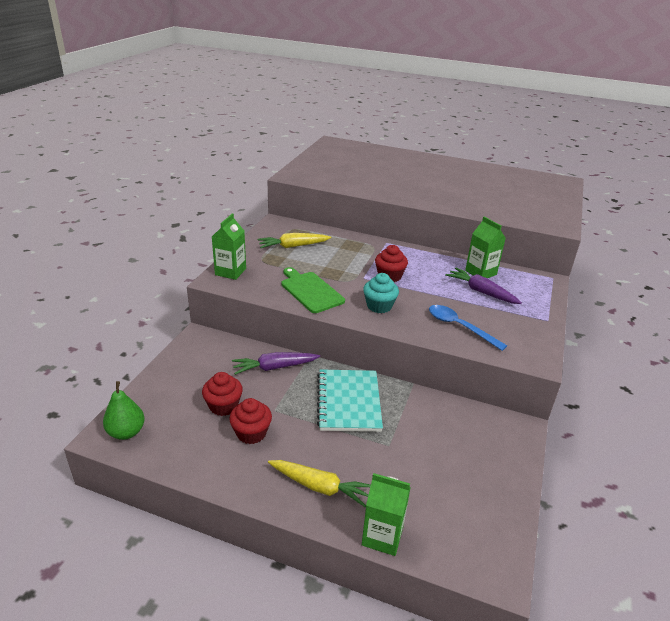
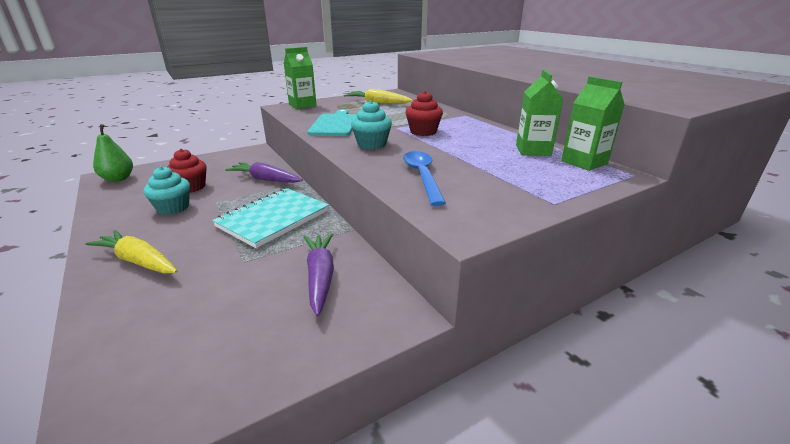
camera: 40 degrees right, 5 degrees down
(251, 433) = (173, 208): red cupcake -> turquoise cupcake
(310, 291) = (335, 124): green cutting board -> turquoise cutting board
(320, 487) = (138, 261): yellow carrot -> yellow carrot turned 150 degrees clockwise
(382, 536) = (97, 324): green carton -> green carton (584, 162)
(481, 292) = (504, 161): purple carrot -> purple carrot (320, 277)

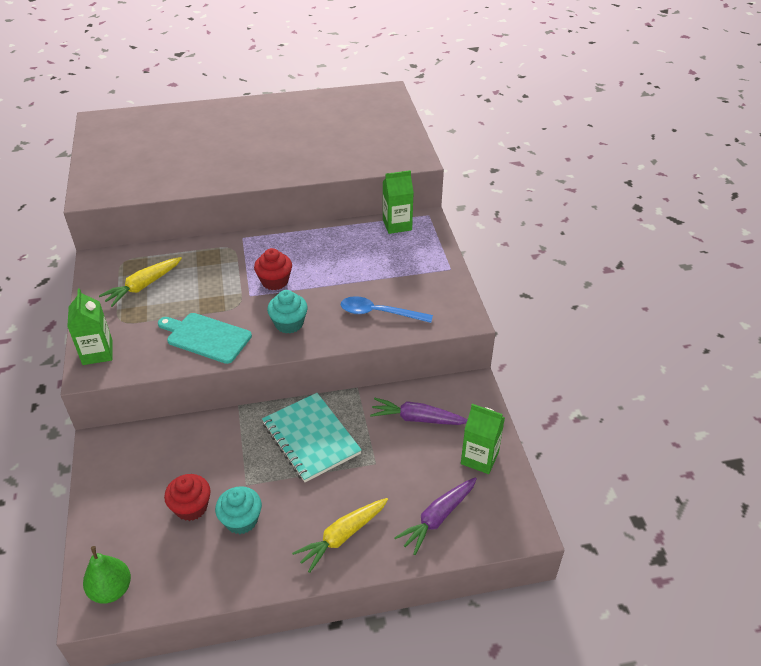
camera: 70 degrees left, 15 degrees up
(265, 179) = (211, 438): purple carrot -> purple carrot (437, 518)
(533, 150) = (360, 237): green carton -> green carton (479, 458)

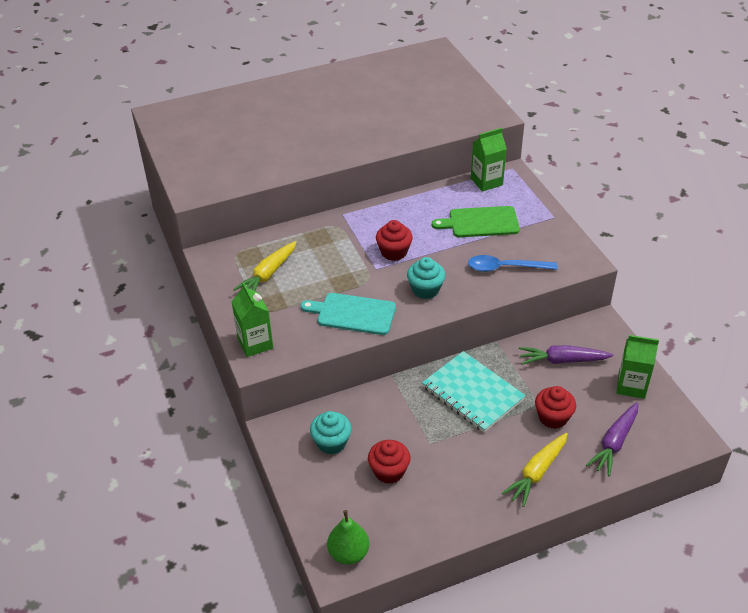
camera: 10 degrees left, 0 degrees up
(241, 520) = (440, 474): turquoise cupcake -> turquoise cupcake (331, 442)
(373, 264) = (480, 222): none -> green cutting board
(383, 478) = (553, 417): none -> red cupcake

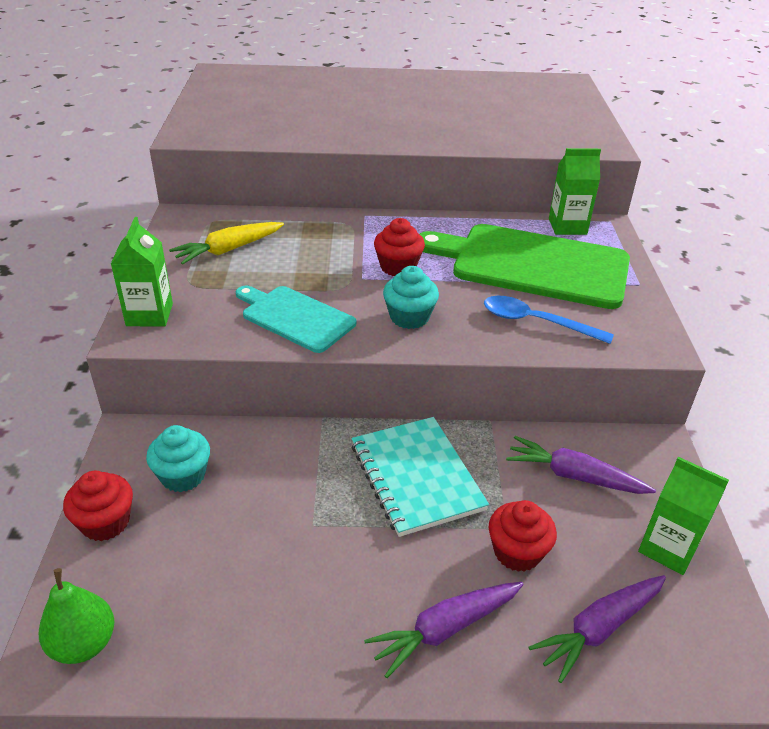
camera: 20 degrees right, 5 degrees down
(389, 471) = (229, 543): red cupcake -> red cupcake (105, 522)
(480, 222) = (533, 265): green cutting board -> green cutting board, size x1.78
(536, 473) = (445, 629): yellow carrot -> purple carrot

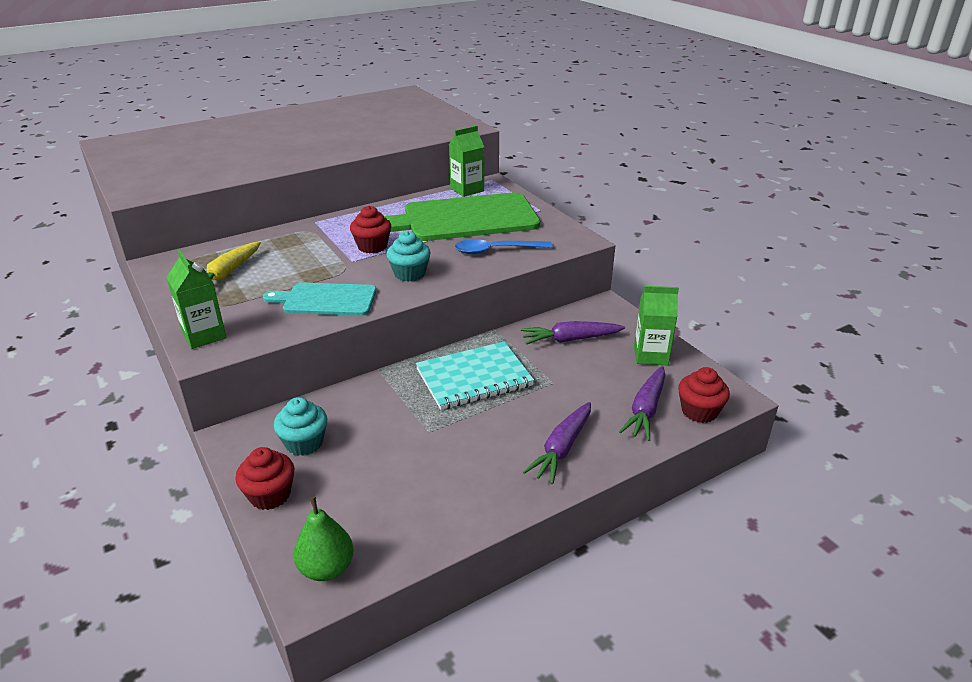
camera: 30 degrees left, 5 degrees down
(416, 477) = (474, 378): turquoise notebook -> turquoise notebook turned 60 degrees counterclockwise
(517, 552) = (570, 392): red cupcake -> red cupcake (699, 411)

